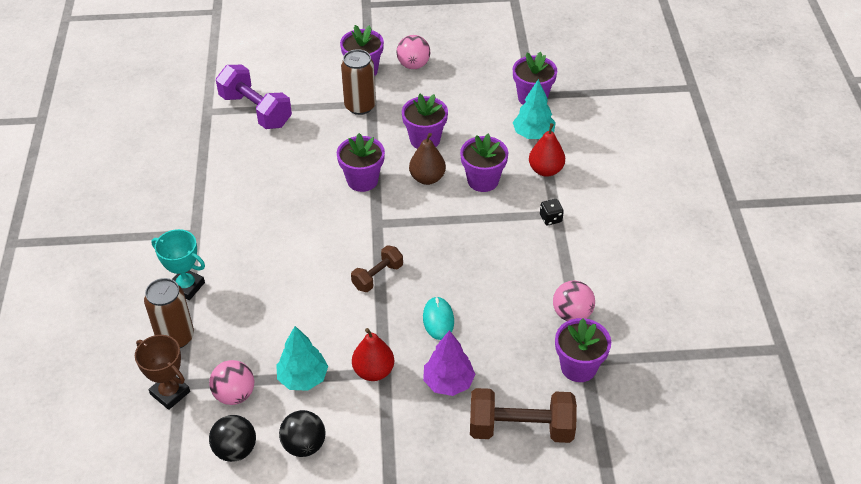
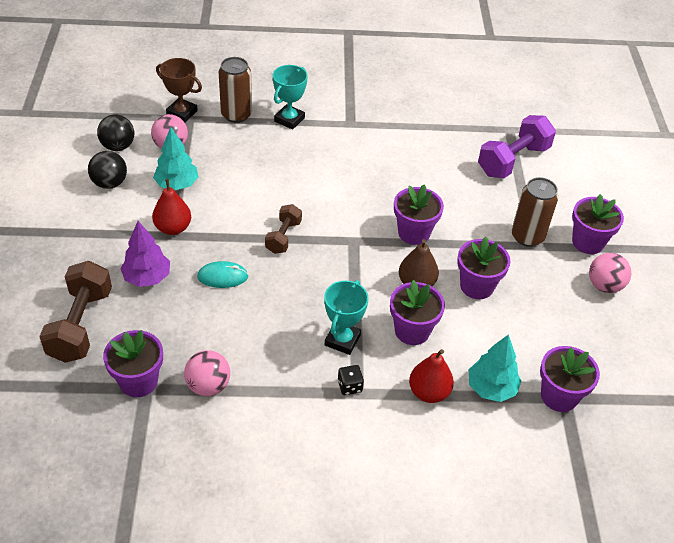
camera: 90 degrees right, 0 degrees up
(170, 393) = (182, 113): brown trophy -> brown trophy turned 75 degrees clockwise
(377, 276) = (283, 237): brown dumbbell -> brown dumbbell turned 60 degrees clockwise
(502, 225) = (342, 340): none -> turquoise trophy

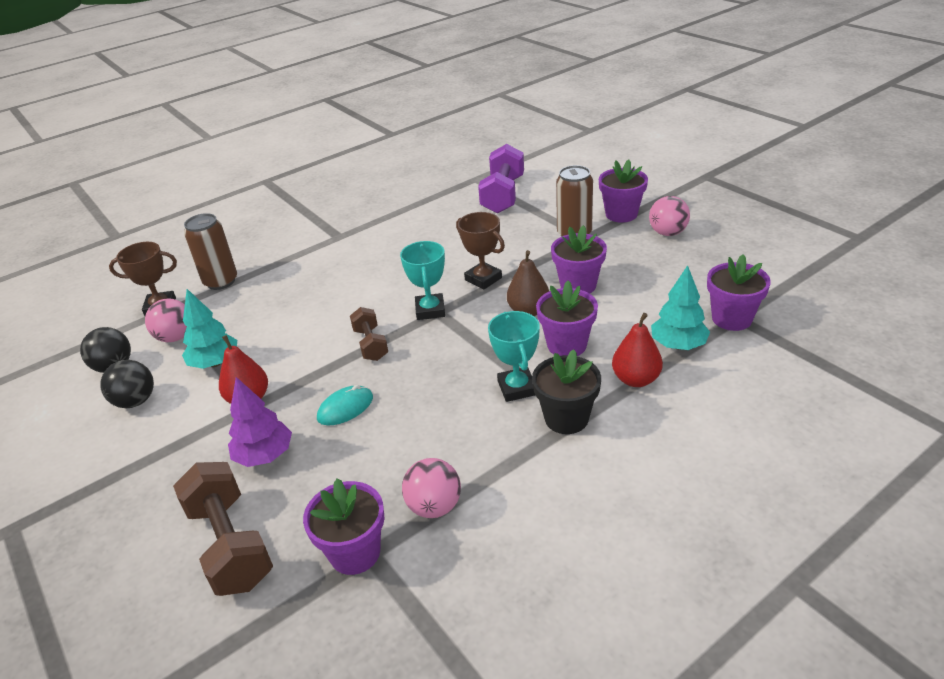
camera: 30 degrees left, 10 degrees down
(289, 119) = (278, 260): turquoise trophy -> turquoise trophy (430, 310)
(349, 386) = (566, 418): black dice -> black flower pot
(414, 233) = (483, 279): purple flower pot -> brown trophy

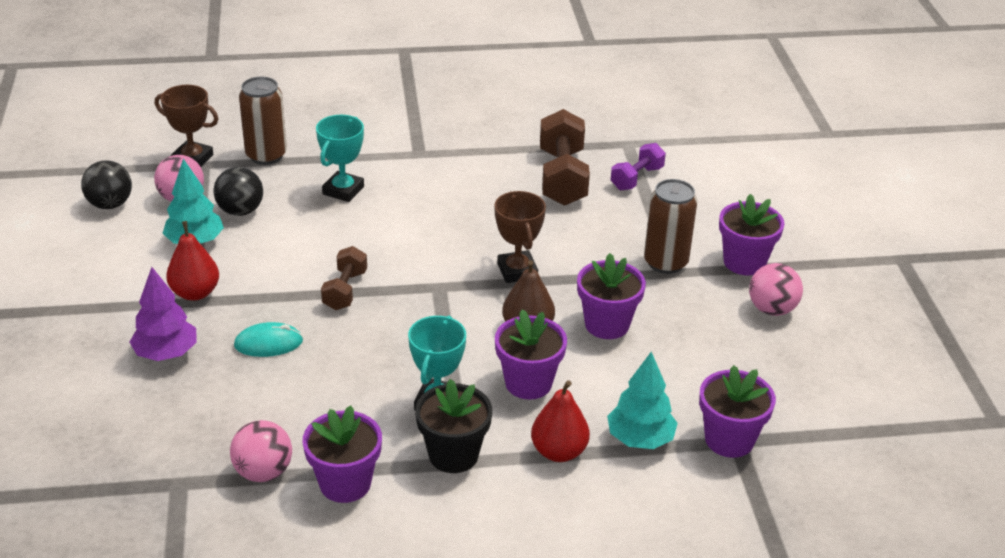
camera: 25 degrees right, 0 degrees up
(136, 401) = (103, 248): black ball -> black ball (240, 211)
(231, 544) = (81, 417): brown dumbbell -> brown dumbbell (562, 177)
(355, 553) = (168, 476): purple flower pot -> purple flower pot (345, 483)
(430, 310) = (432, 281): turquoise trophy -> turquoise trophy (343, 190)
(503, 195) = (637, 178): purple dumbbell -> purple dumbbell, size x0.58

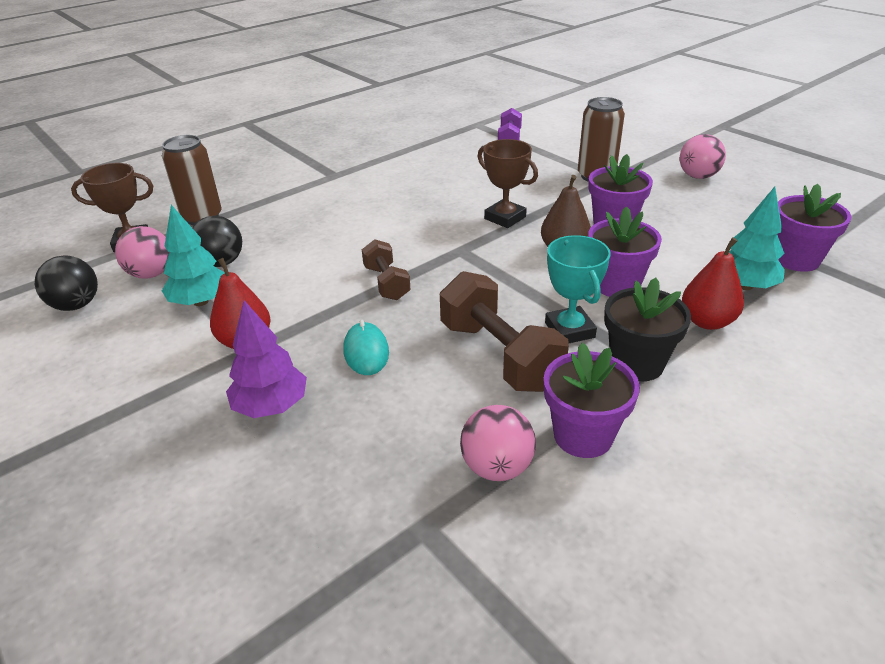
camera: 30 degrees left, 0 degrees up
(268, 343) = (366, 351): turquoise mouse -> turquoise mouse turned 60 degrees counterclockwise
(343, 190) = (300, 217): turquoise trophy -> none
(562, 177) = (459, 155): brown dumbbell -> brown dumbbell (499, 355)
(744, 262) = (642, 158): purple flower pot -> none

